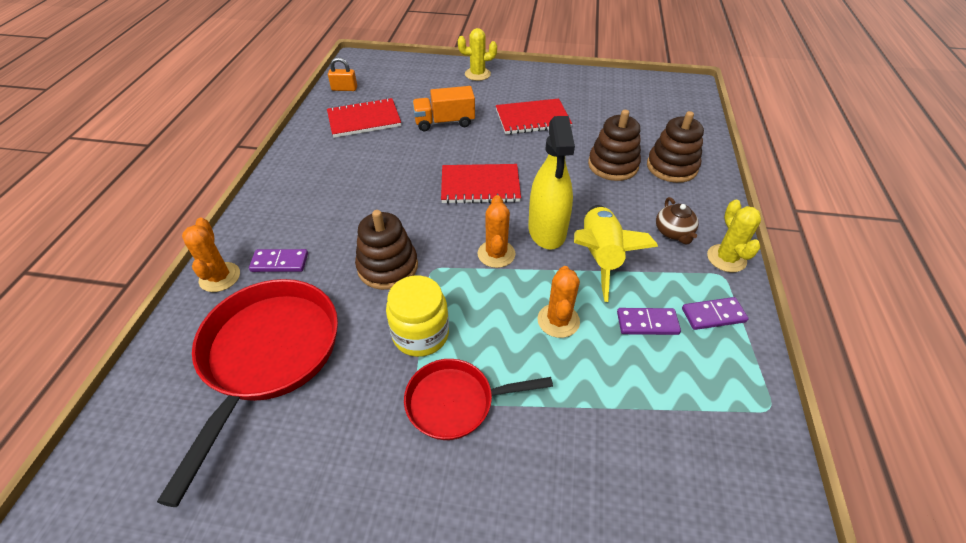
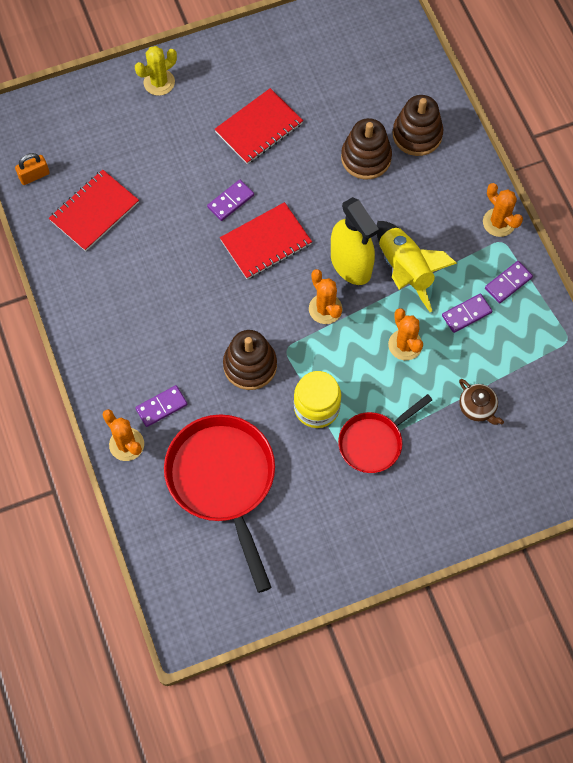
camera: 30 degrees left, 20 degrees up
(444, 122) = (177, 175): orange truck -> none
(473, 150) = (230, 201): none -> purple domino
(673, 232) = (450, 215): brown teapot -> brown teapot (477, 407)
(726, 258) = (499, 222): yellow cactus -> orange cactus

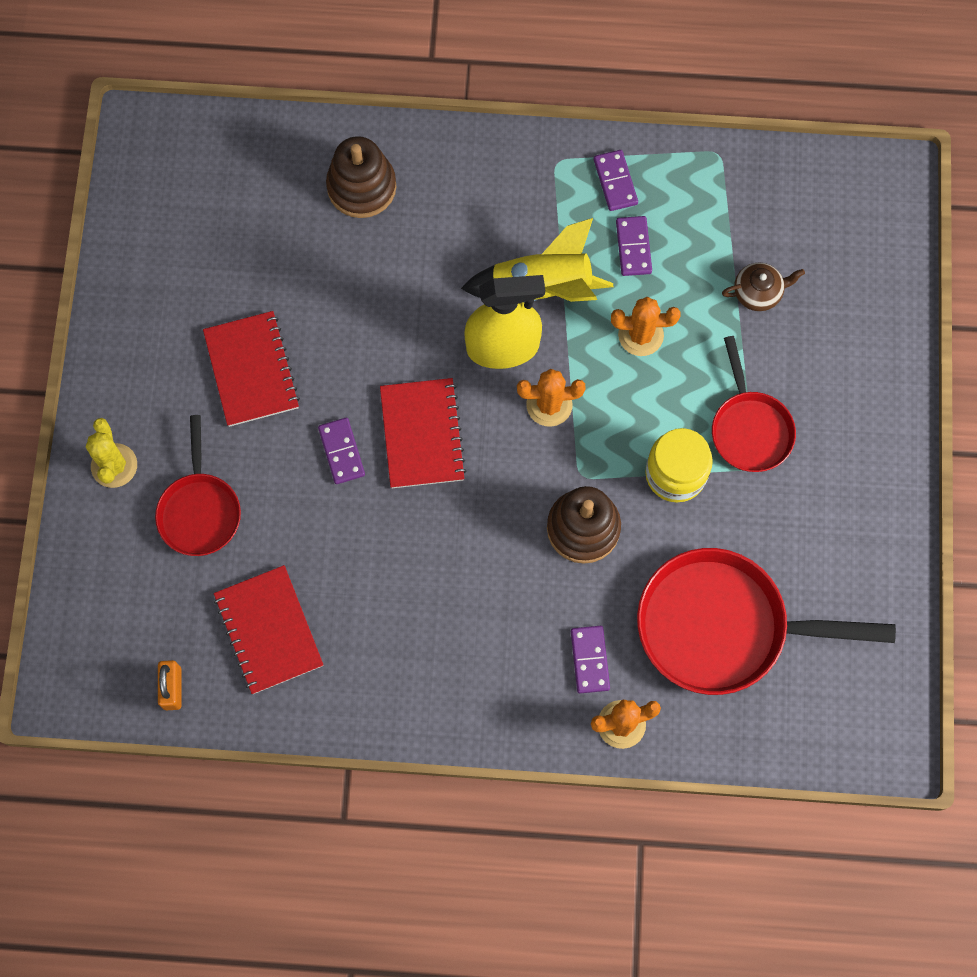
camera: 65 degrees left, 5 degrees up
(153, 140) = (200, 511): none -> red pan
(366, 158) = (363, 261): brown stacking toy -> none
(499, 222) = (530, 153): orange cactus -> none

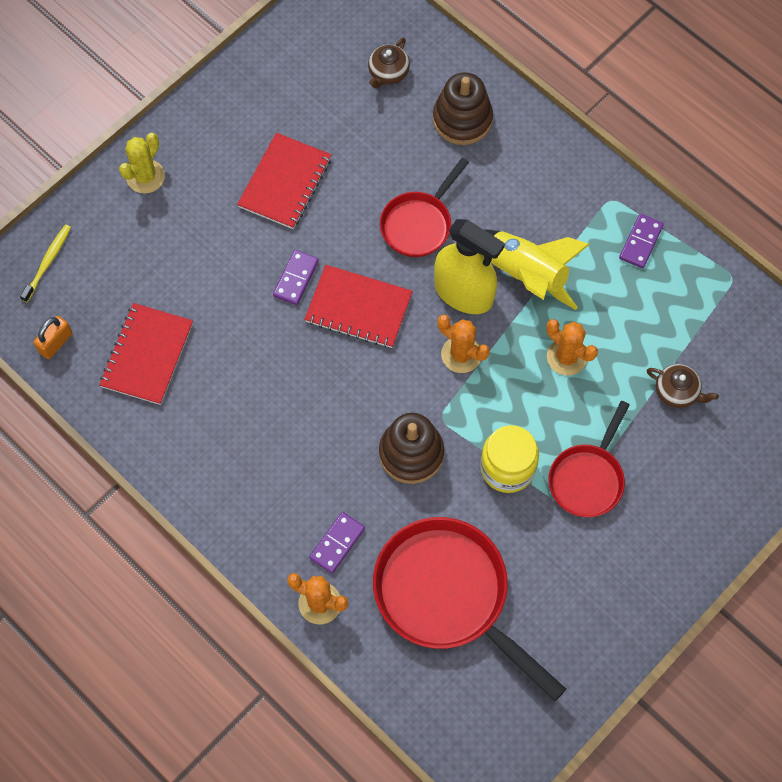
camera: 40 degrees right, 5 degrees down
(94, 619) = (48, 262): none -> yellow toothbrush
(200, 511) = (172, 246): red pan -> red pan (419, 224)
(255, 193) = (388, 73): none -> brown teapot
(422, 434) = (358, 308): red notebook -> red notebook turned 75 degrees clockwise
(633, 247) = (614, 295): purple domino -> none

